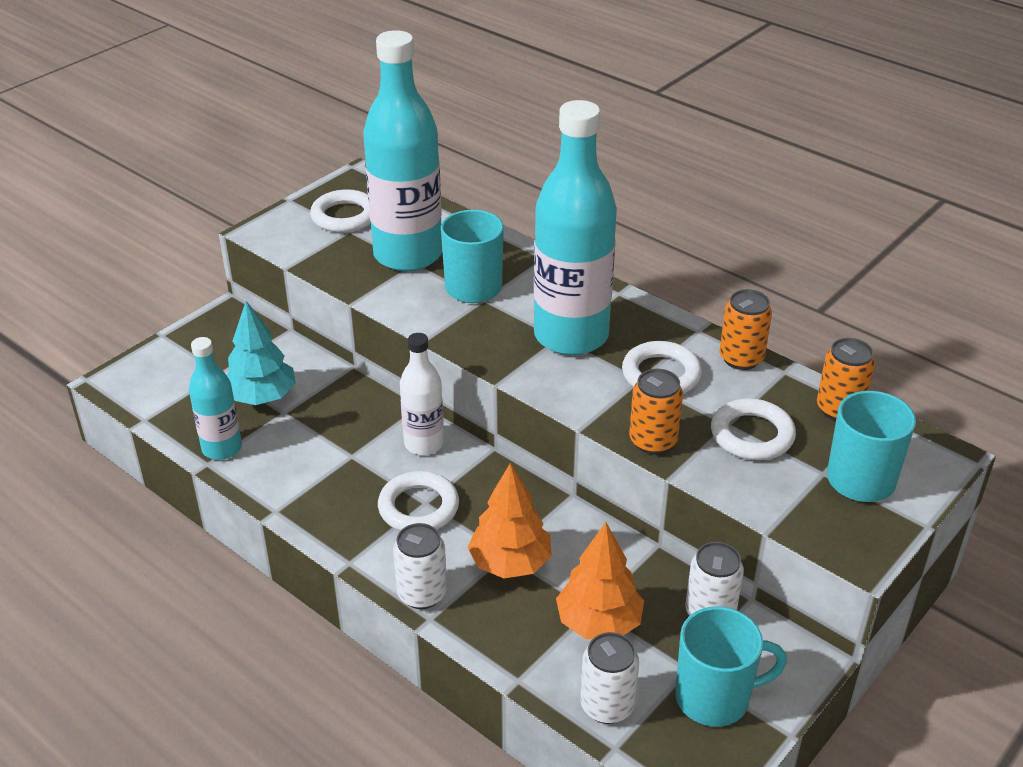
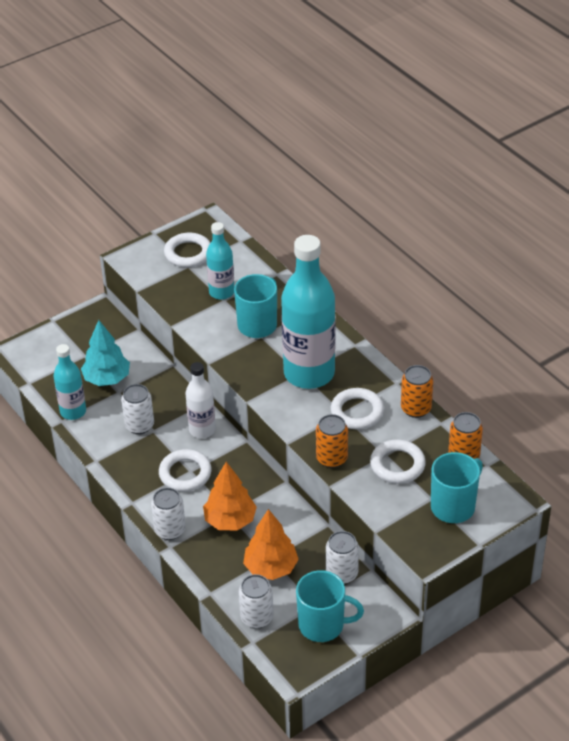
camera: 15 degrees right, 5 degrees up
(328, 452) = (139, 425): none -> white can
(408, 255) = (221, 292): turquoise bottle -> turquoise bottle, size x0.53

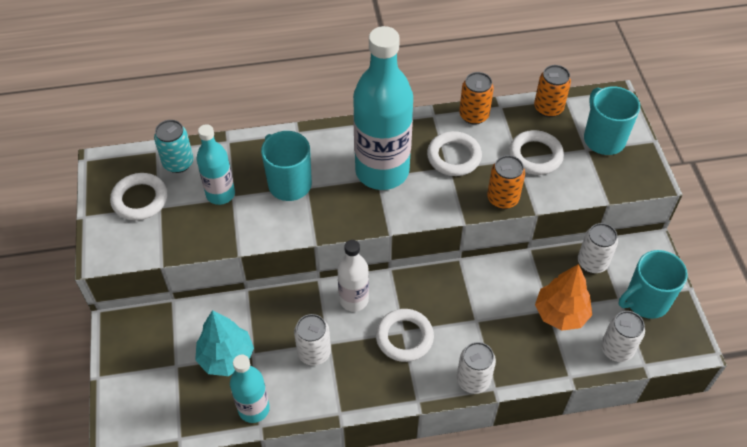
camera: 65 degrees left, 10 degrees up
(230, 520) = (486, 323): orange tree -> none
(236, 257) = (178, 163): none -> turquoise can
(323, 625) = (645, 301): turquoise mug -> turquoise mug turned 150 degrees counterclockwise

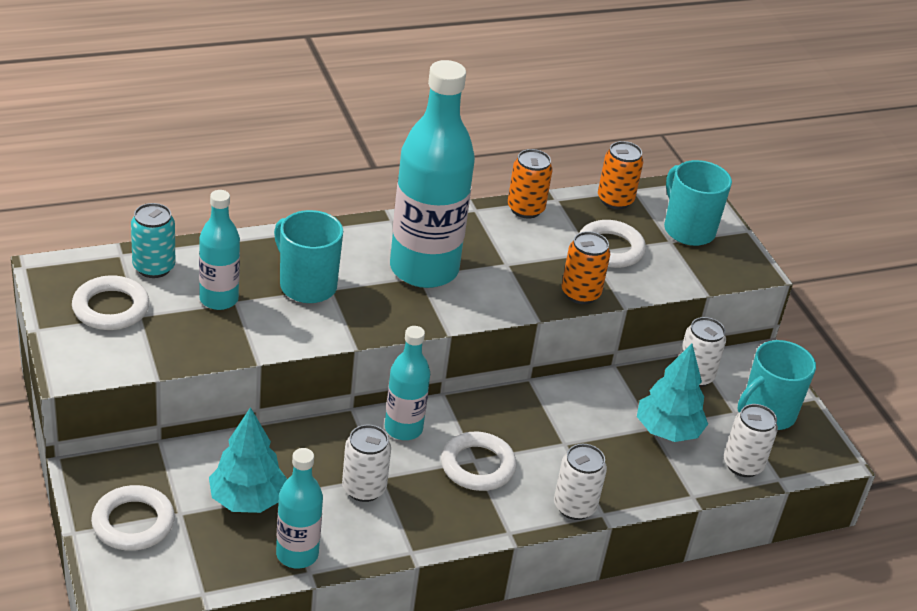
camera: 15 degrees left, 15 degrees down
(354, 300) = (403, 428): white bottle -> turquoise bottle
(454, 157) = (510, 252): white ring -> white ring (133, 523)
(560, 313) = (667, 431): orange tree -> turquoise tree

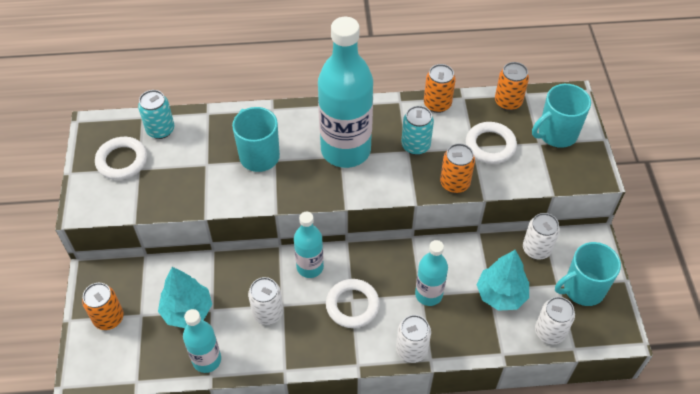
camera: 20 degrees right, 15 degrees up
(133, 523) = (109, 318): white ring -> orange can
(219, 299) = (195, 161): turquoise bottle -> turquoise bottle (428, 294)
(514, 257) = (415, 146): none -> turquoise can
(688, 230) = (556, 134): turquoise mug -> turquoise mug turned 105 degrees counterclockwise

